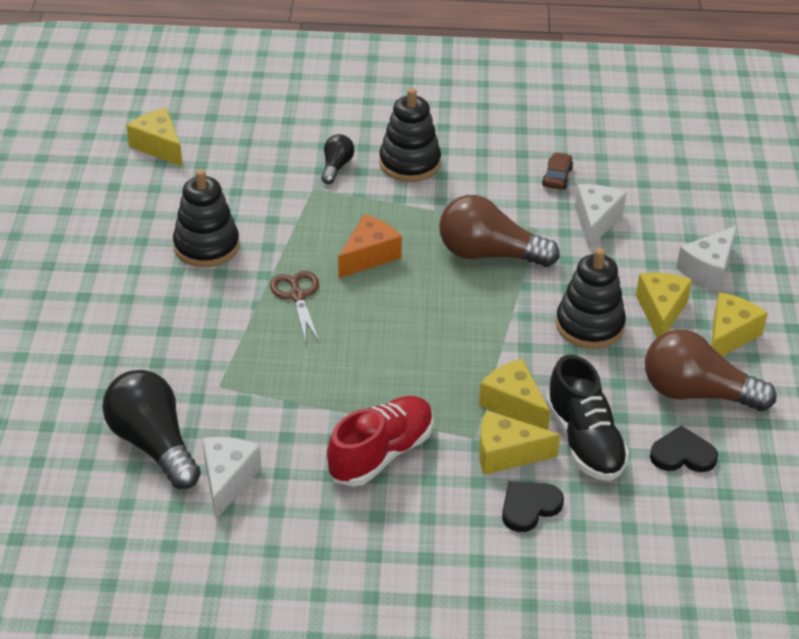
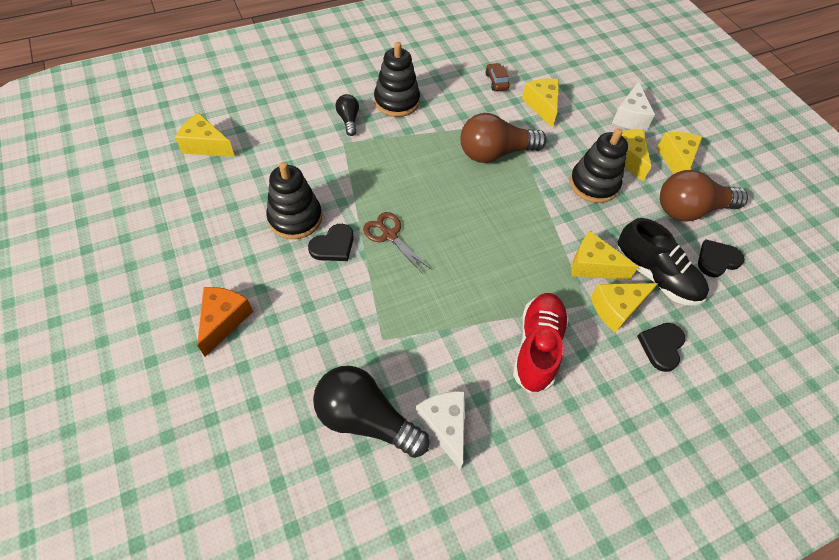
camera: 30 degrees left, 15 degrees up
(229, 285) = (333, 245): none -> black heart
(369, 256) = (418, 183): orange cheese -> orange cheese (224, 320)
(595, 221) = (542, 106): white cheese -> yellow cheese

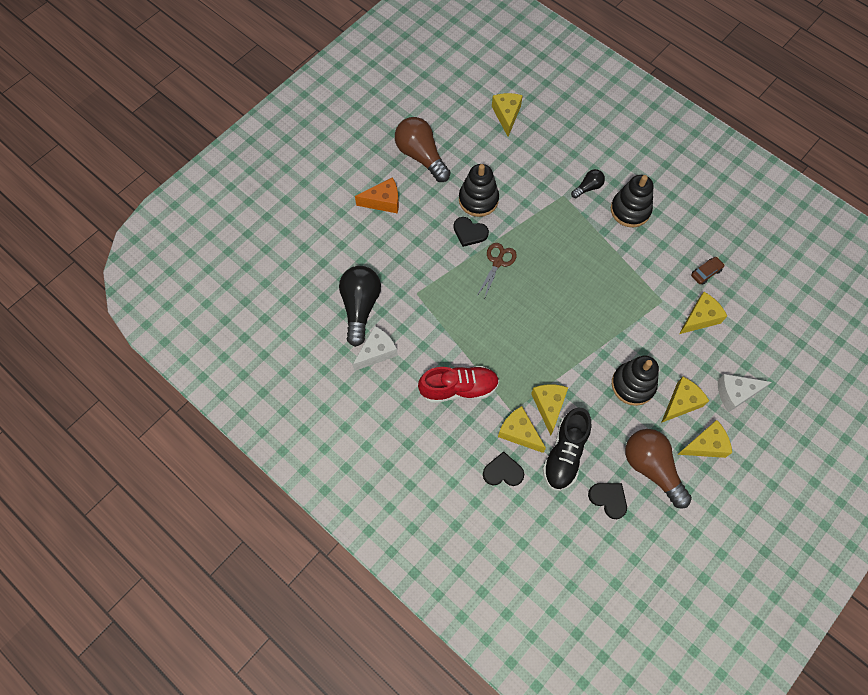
camera: 70 degrees right, 10 degrees up
(495, 153) = (620, 301): brown light bulb -> brown light bulb (421, 156)

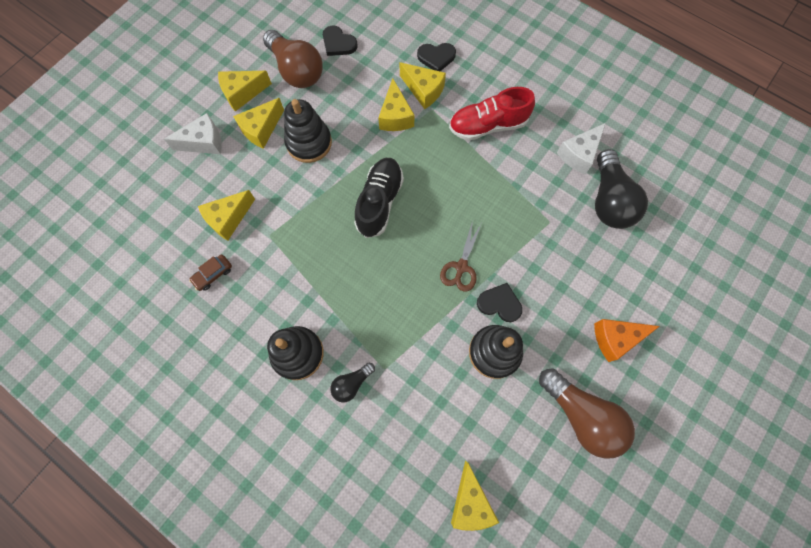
camera: 175 degrees right, 5 degrees up
(565, 454) = (378, 76): black shoe -> black shoe (379, 202)

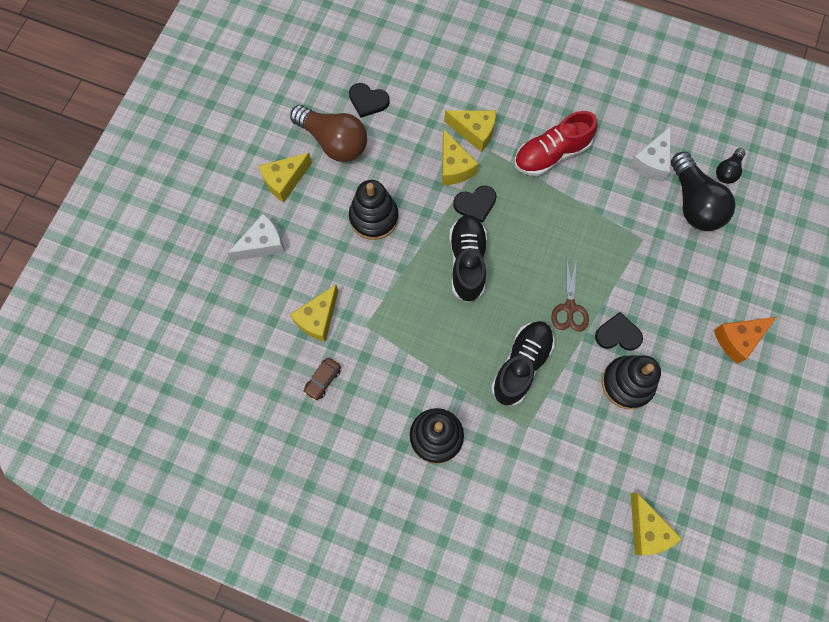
camera: 15 degrees left, 0 degrees up
(261, 129) = (318, 215): yellow cheese -> none
(352, 384) = (499, 451): black light bulb -> black light bulb (727, 171)
(398, 308) = (521, 365): none -> black shoe
(436, 57) = (476, 92): black heart -> black heart (475, 204)
(581, 415) = (726, 421): brown light bulb -> none

